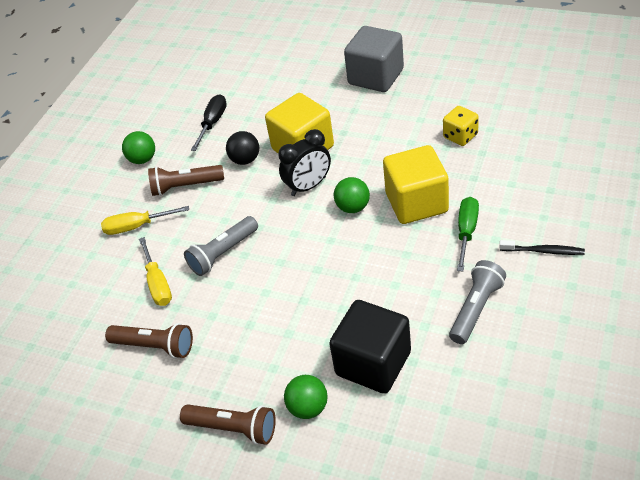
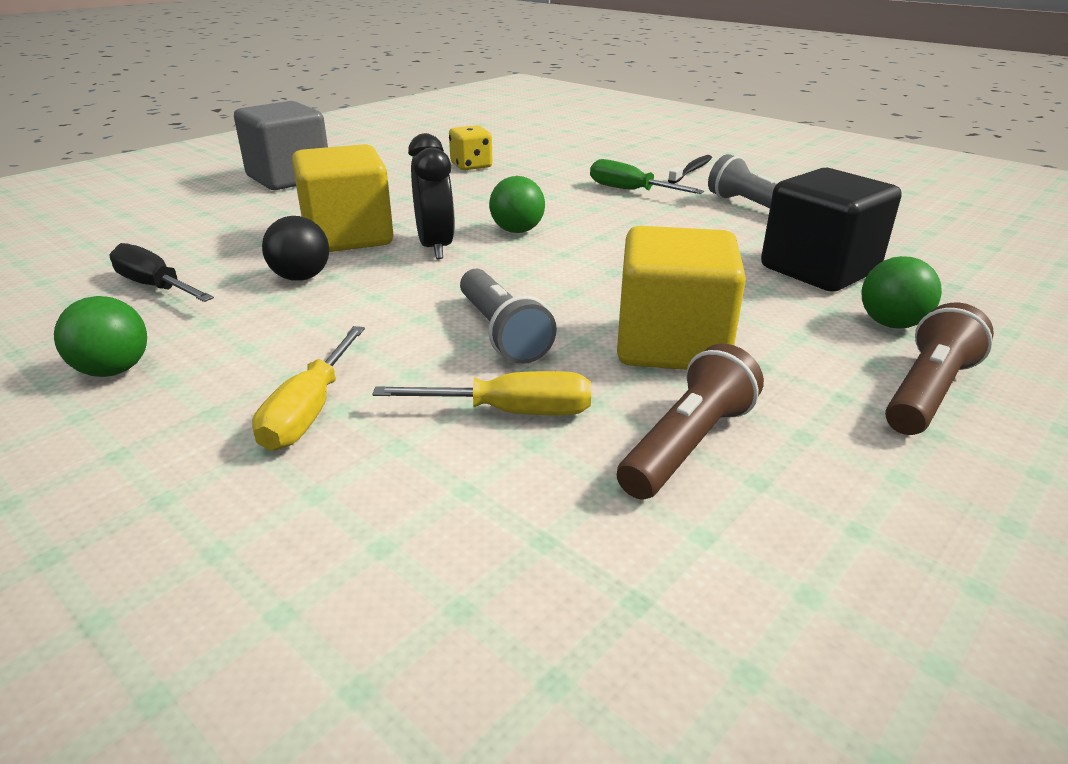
camera: 75 degrees left, 15 degrees down
(185, 186) = (277, 338): brown flashlight -> none
(416, 203) = (553, 201): yellow cube -> yellow cube (671, 345)

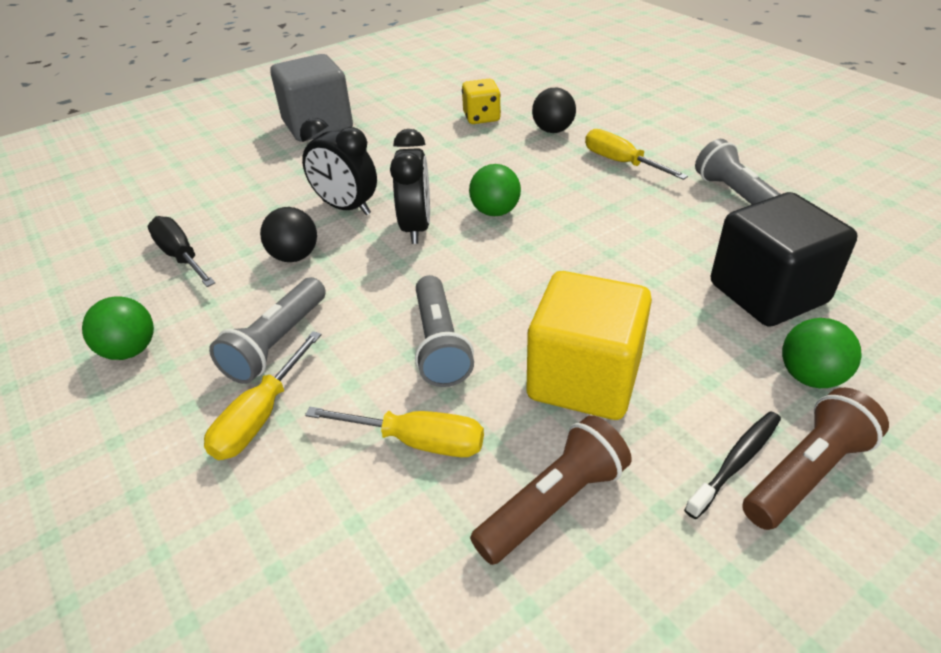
camera: 15 degrees right, 10 degrees up
(306, 348) = (277, 343): none -> grey flashlight
(348, 237) = (346, 208): yellow cube -> black clock
(550, 172) = (553, 130): none -> black ball
(631, 190) = (621, 163): green screwdriver -> yellow screwdriver
(691, 171) = (693, 137): black toothbrush -> black toothbrush (736, 462)

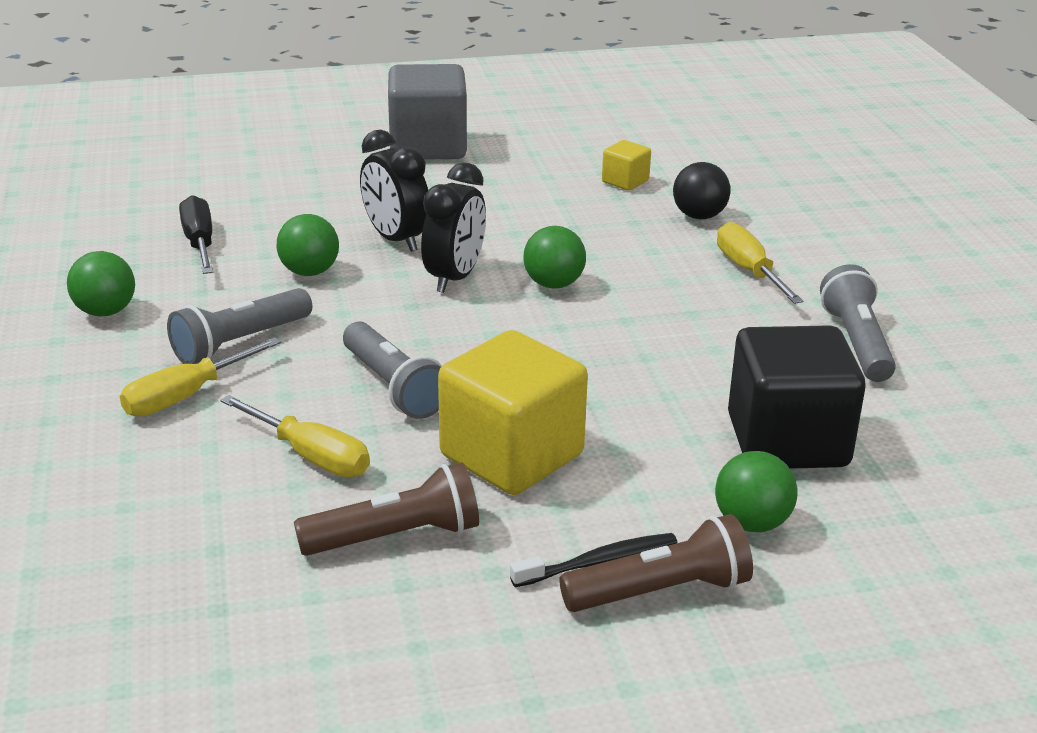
camera: 20 degrees right, 10 degrees down
(294, 256) = (309, 272): black ball -> green ball
(439, 344) = (394, 387): grey flashlight -> grey flashlight turned 45 degrees counterclockwise
(481, 117) = (625, 181): yellow dice -> yellow cube

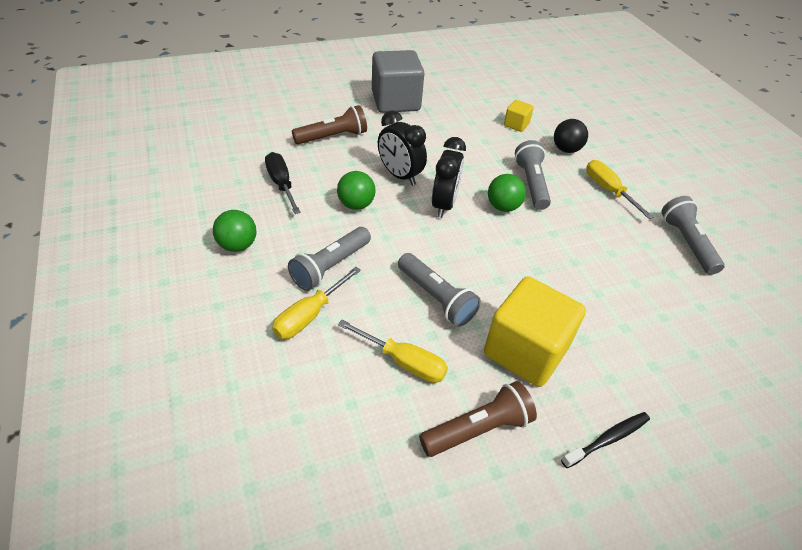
camera: 10 degrees left, 15 degrees up
(616, 257) = (531, 184): none -> grey flashlight
(660, 591) = (652, 461): brown flashlight -> brown flashlight (333, 137)
(751, 523) = (683, 396): green ball -> none
(787, 441) = (678, 325): black cube -> none

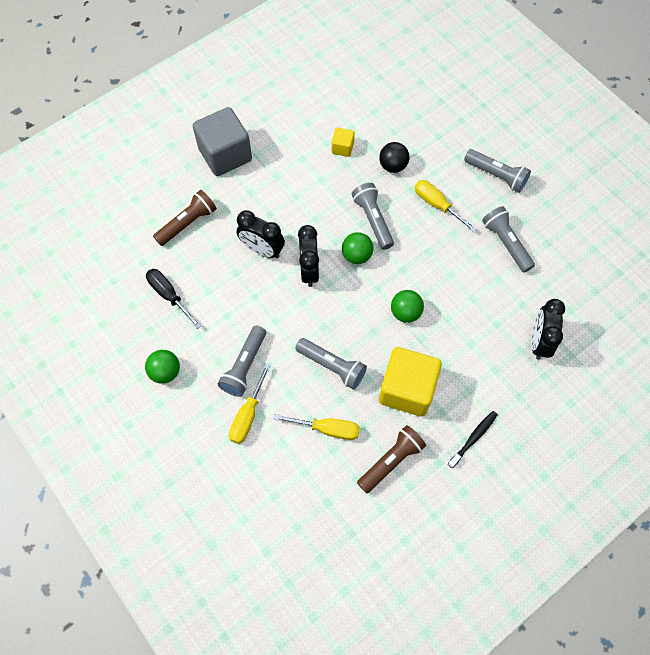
camera: 15 degrees left, 20 degrees up
(356, 205) = (239, 296): green ball -> green ball (405, 312)
(683, 185) = (496, 175): none -> grey flashlight
(721, 352) = (539, 341): none -> black clock

